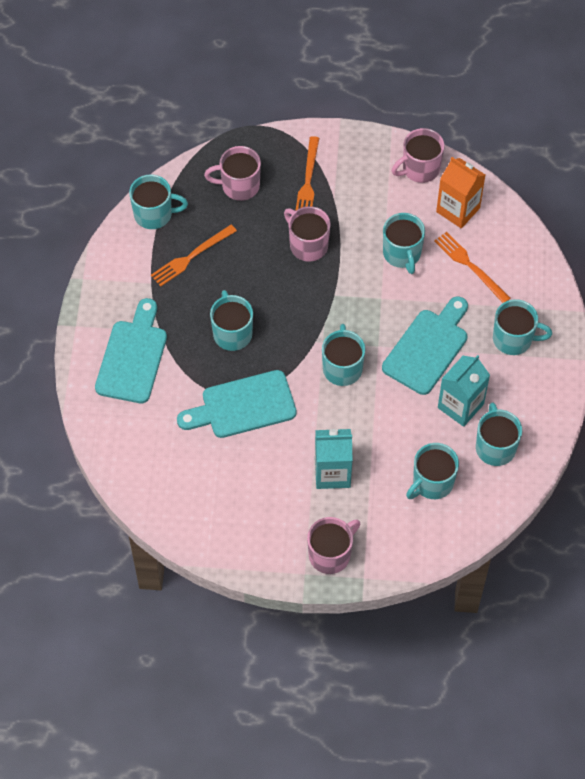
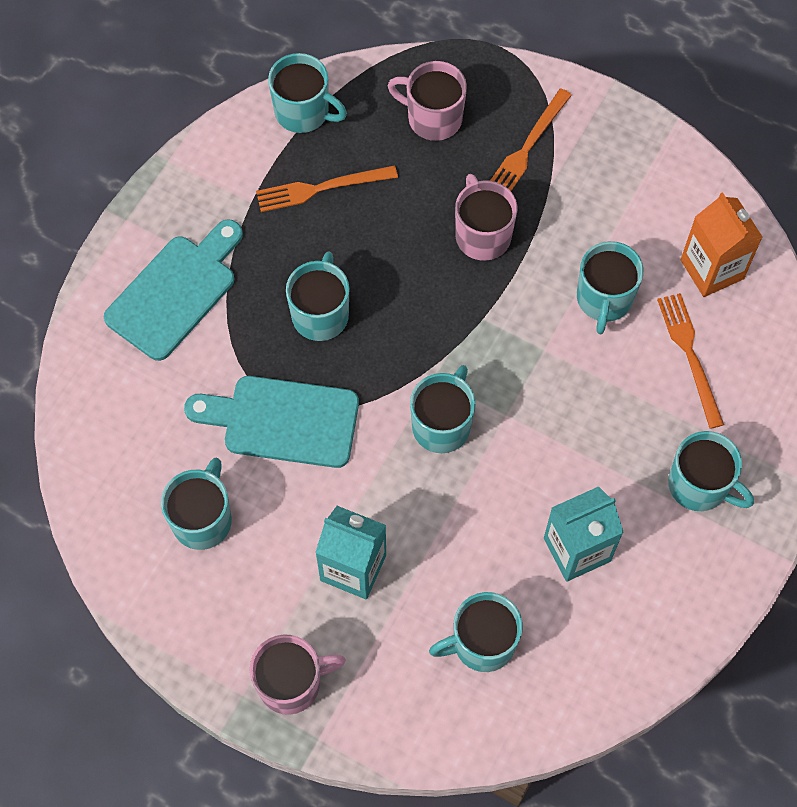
camera: 25 degrees right, 5 degrees up
(419, 169) = (687, 191): pink mug -> none
(427, 348) = (572, 446): turquoise cutting board -> none
(495, 447) = (596, 630): turquoise mug -> turquoise mug (203, 519)

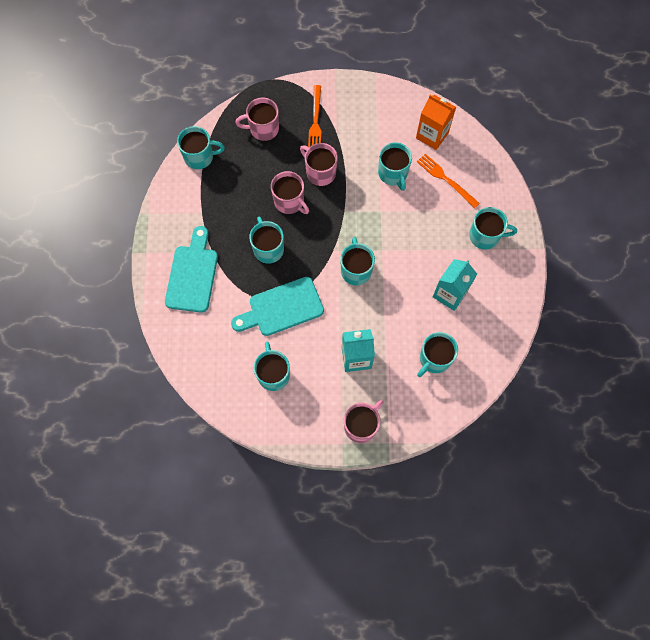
camera: 30 degrees left, 5 degrees up
(321, 188) = (231, 189): orange fork -> none
(402, 257) = (289, 202): none -> pink mug

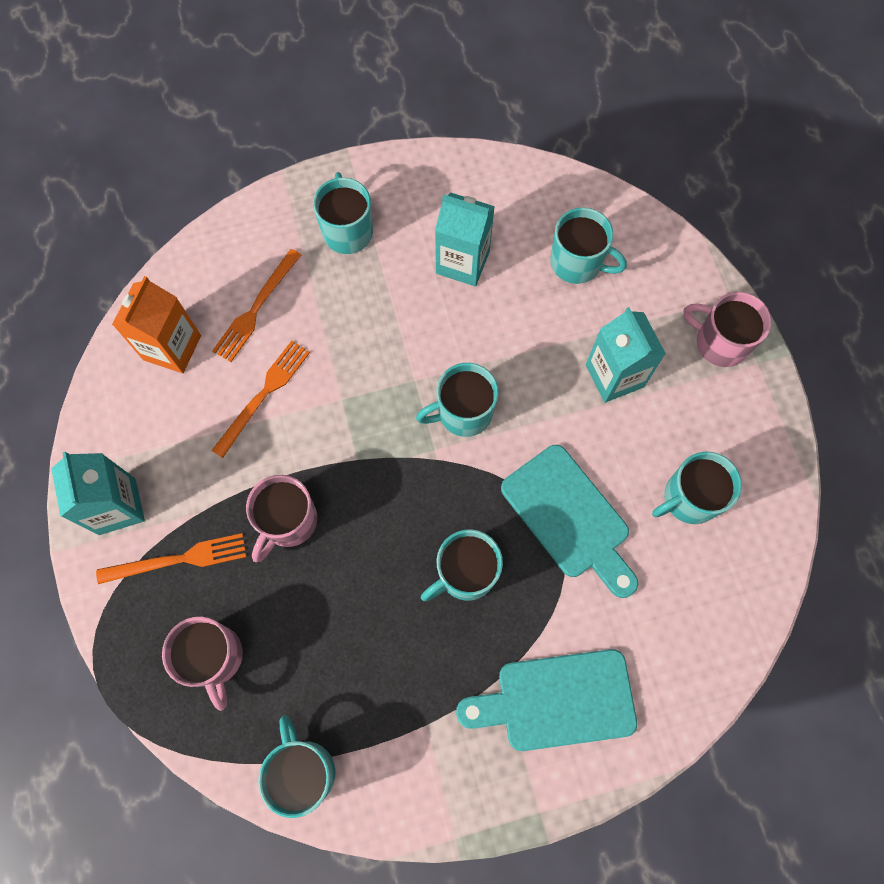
camera: 105 degrees left, 0 degrees up
(289, 202) = (362, 561): pink mug -> none
(350, 98) = (117, 506): none -> turquoise carton
(393, 174) = (264, 395): turquoise mug -> orange fork

